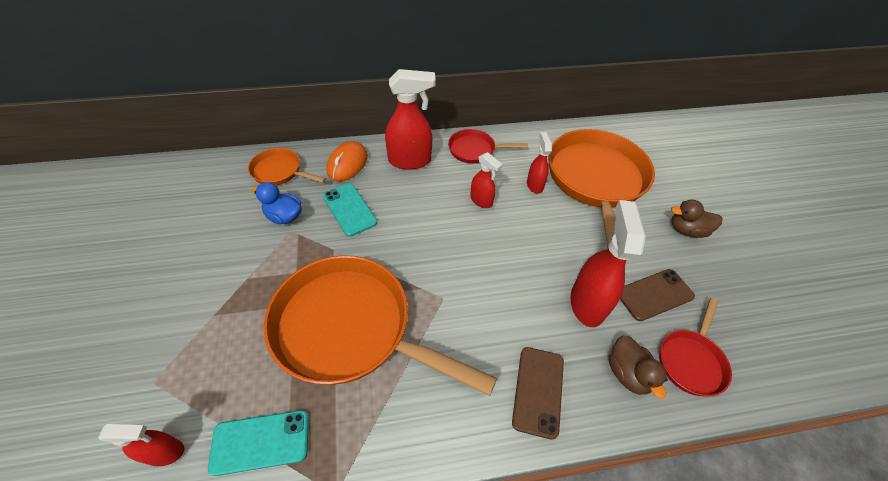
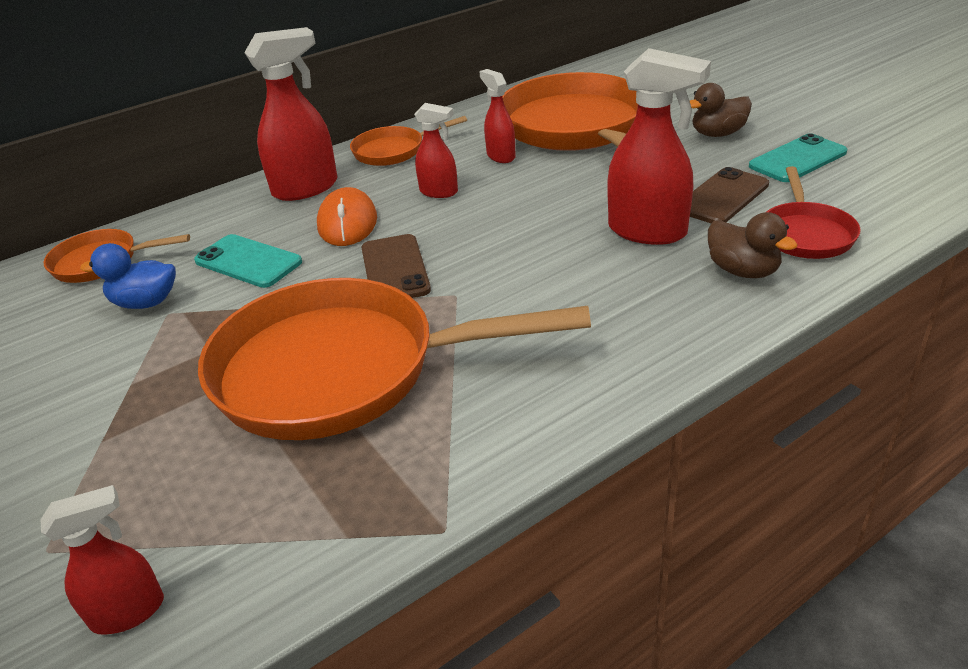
camera: 20 degrees left, 15 degrees down
(260, 442) = (287, 533): turquoise phone -> turquoise phone (797, 159)
(347, 163) = (209, 220): orange mouse -> orange mouse (347, 223)
(475, 150) = (393, 151): red pan -> orange pan
(538, 391) = (647, 326): brown phone -> brown phone (395, 269)
(587, 303) = (648, 231): red spray bottle -> red spray bottle turned 135 degrees clockwise

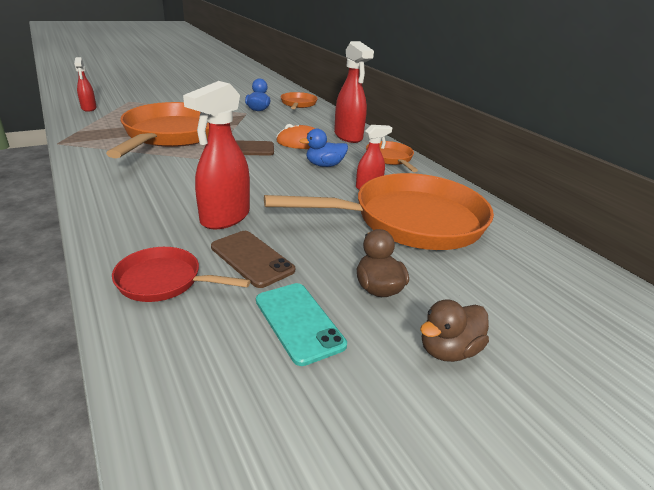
camera: 90 degrees right, 5 degrees down
(248, 261) = (278, 124): turquoise phone -> none
(439, 192) = (324, 165): red spray bottle -> blue duck
(743, 271) = (144, 240): brown duck -> brown duck (448, 350)

